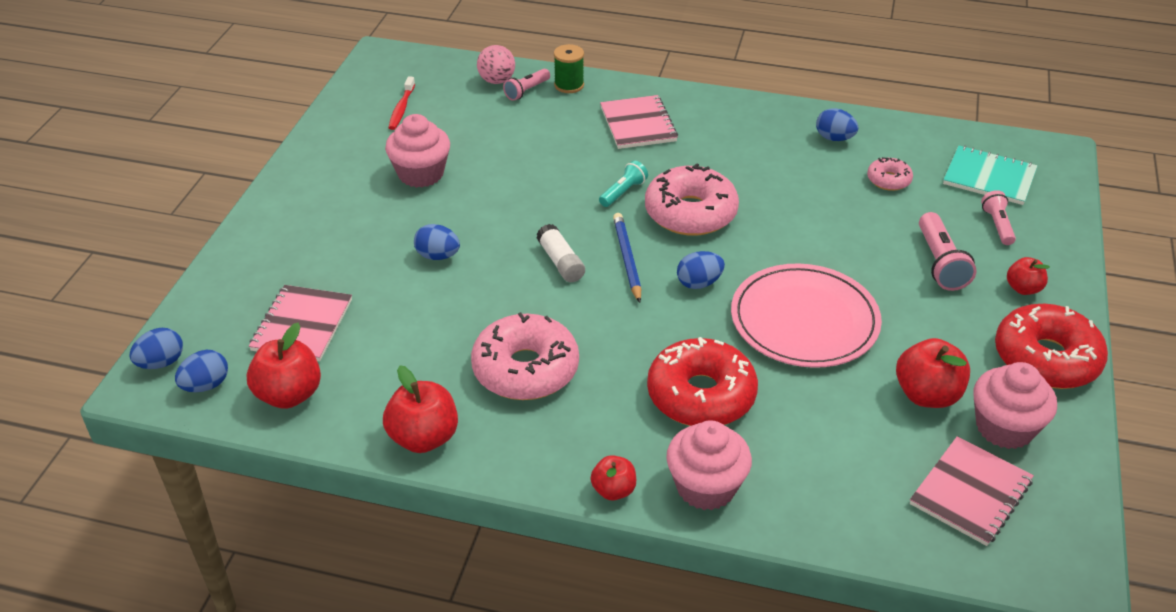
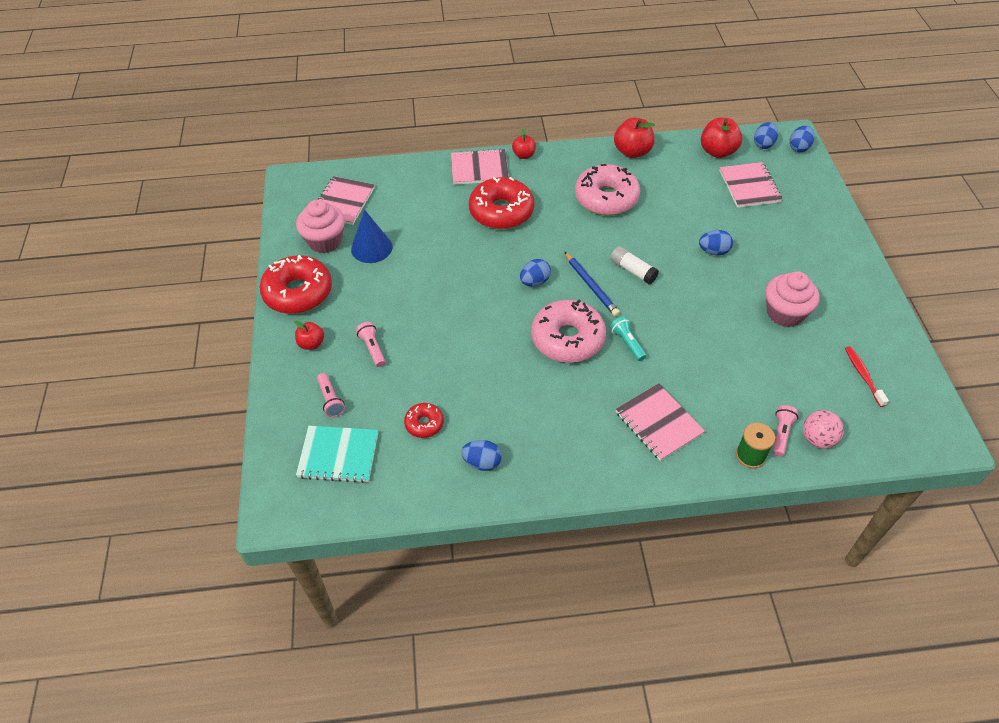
camera: 160 degrees right, 10 degrees up
(623, 192) = (627, 343): turquoise flashlight -> turquoise flashlight turned 135 degrees clockwise
(706, 487) = (479, 168): pink cupcake -> pink notebook
(804, 320) = (457, 275): pink plate -> none
(888, 180) = (424, 424): pink donut -> red donut
(927, 395) = (371, 248): red apple -> blue cone
(940, 263) = (372, 348): pink flashlight -> pink flashlight, size x0.64

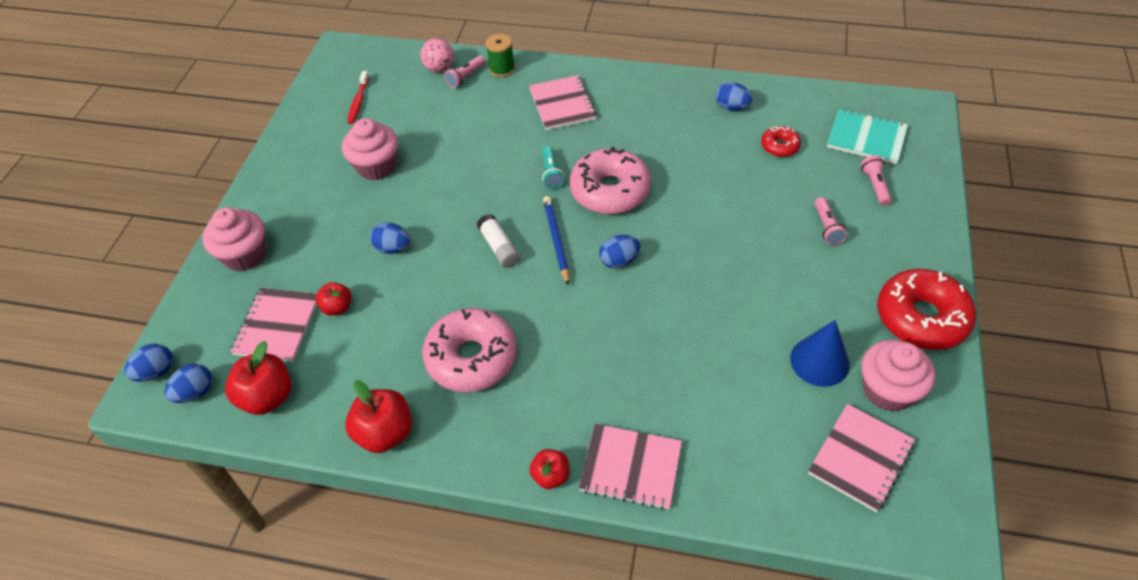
camera: 160 degrees left, 0 degrees up
(311, 344) = (899, 248): red apple -> red apple (337, 307)
(501, 211) = (624, 374): red donut -> none
(819, 221) = (245, 255): none -> pink cupcake

